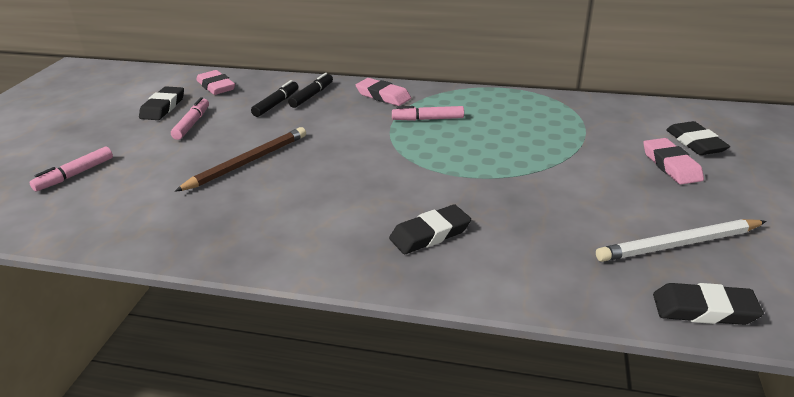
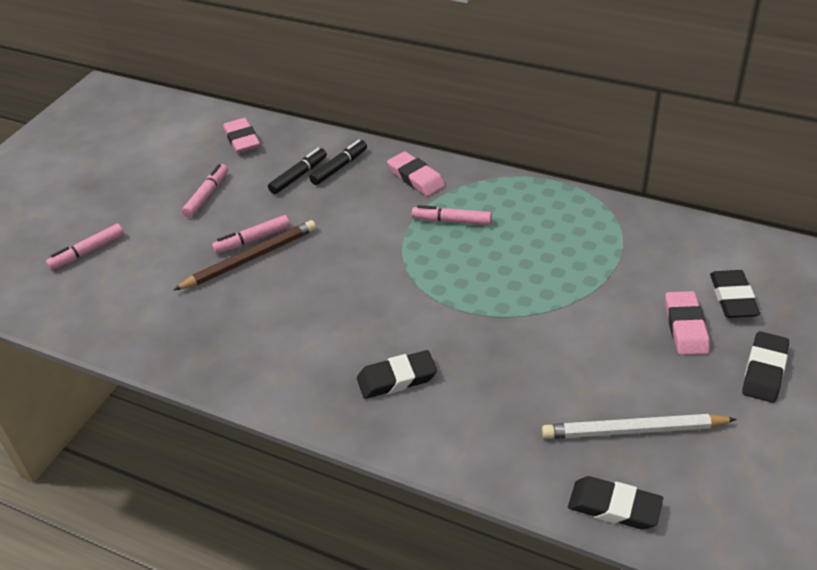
camera: 15 degrees right, 10 degrees up
(163, 107) = (182, 166): black eraser -> black eraser (764, 371)
(246, 149) = (252, 240): none -> pink marker

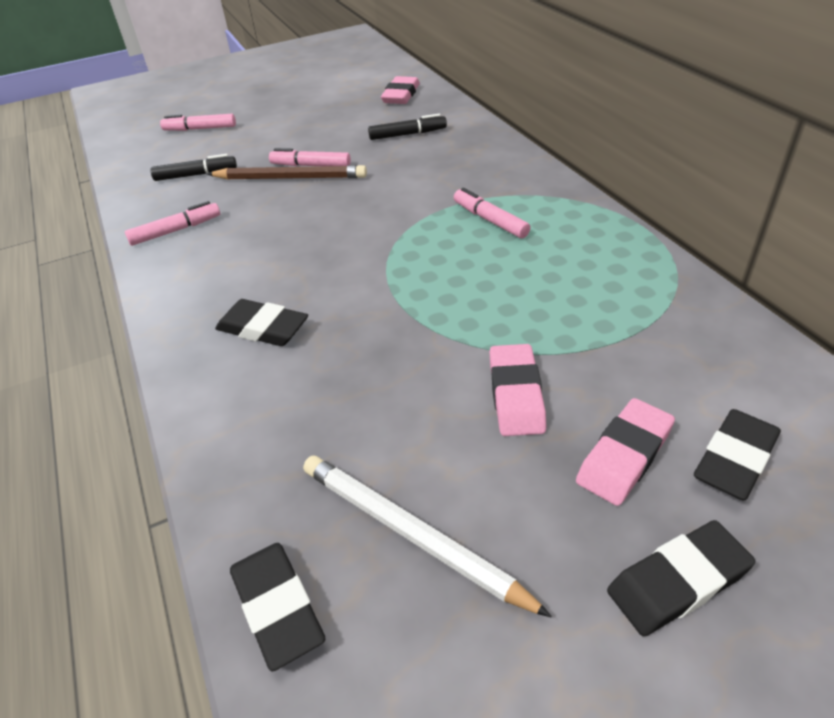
camera: 40 degrees right, 0 degrees up
(207, 195) = (324, 123): pink marker -> pink marker (176, 230)
(339, 167) = (448, 140): black marker -> black marker (196, 175)
(416, 178) = (504, 172): pink eraser -> pink eraser (516, 394)

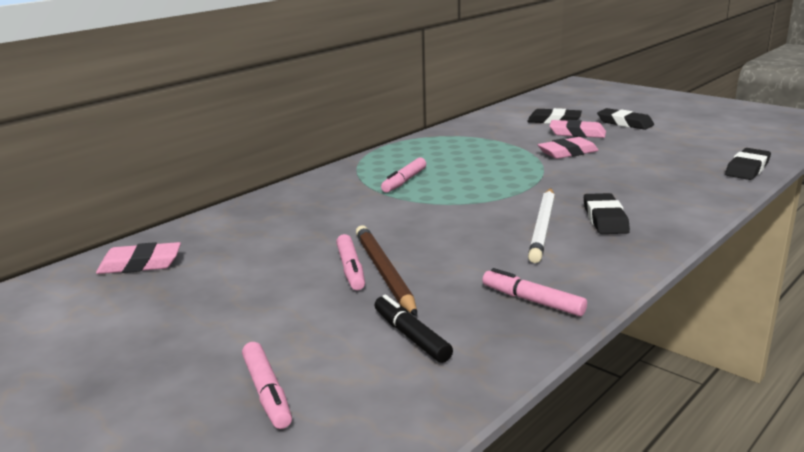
camera: 115 degrees left, 20 degrees down
(407, 134) = (258, 237): black marker -> none
(411, 534) = (675, 156): white pencil -> white pencil (543, 227)

